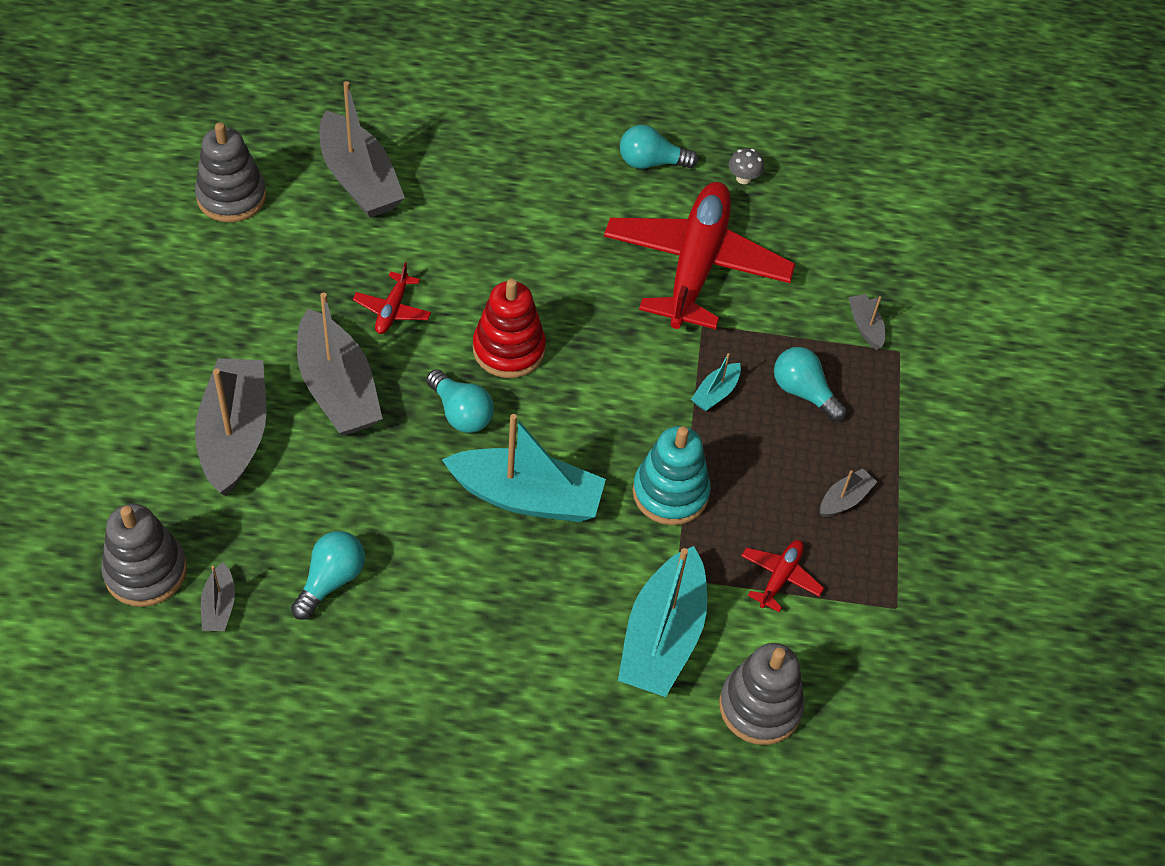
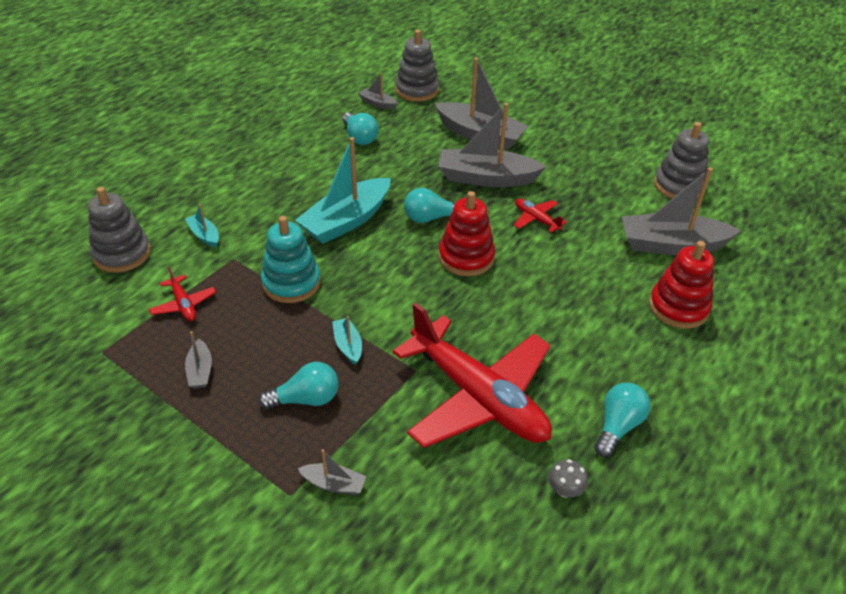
camera: 125 degrees right, 10 degrees down
(461, 154) = (678, 307): none -> red stacking toy
(662, 637) = (204, 235): turquoise boat -> turquoise boat, size x0.45

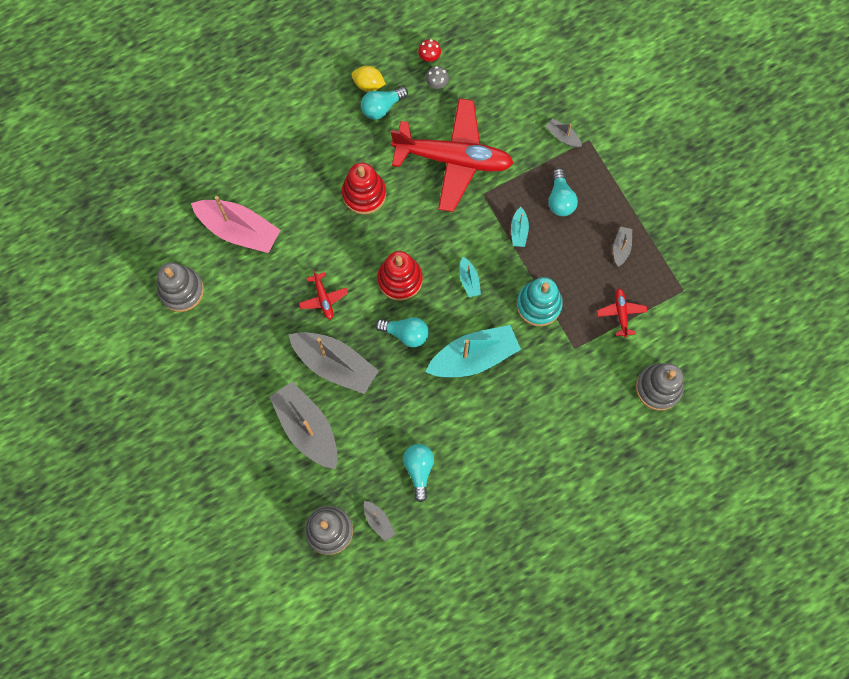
camera: 155 degrees left, 30 degrees up
(204, 235) = (591, 385): turquoise boat -> turquoise boat (469, 280)
(306, 399) = (560, 199): turquoise light bulb -> turquoise light bulb turned 105 degrees counterclockwise
(478, 397) = (453, 159): red plane -> red plane turned 120 degrees clockwise
(603, 527) = (429, 56): none -> red mushroom
(659, 449) = (368, 84): none -> yellow lemon
(671, 245) = (239, 230): grey boat -> pink boat
(678, 307) = (279, 174): red stacking toy -> red stacking toy (364, 194)

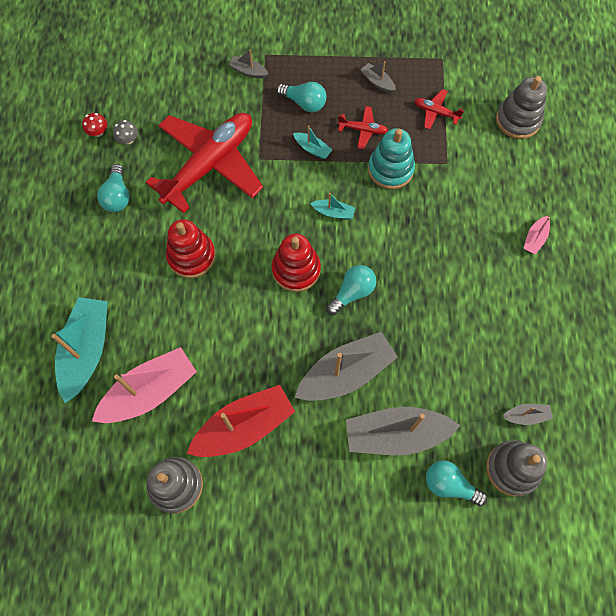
camera: 60 degrees left, 5 degrees down
(250, 313) = (244, 426): none -> red boat
(323, 298) = (272, 348): red plane -> red plane (363, 130)
(368, 84) = (87, 195): yellow lemon -> none
(419, 470) = (492, 351): turquoise light bulb -> turquoise light bulb (449, 485)
(474, 357) = (409, 247): turquoise boat -> turquoise boat (87, 351)
(545, 457) = (535, 238): none -> pink boat
(562, 136) = (248, 71): grey boat -> grey boat turned 45 degrees clockwise

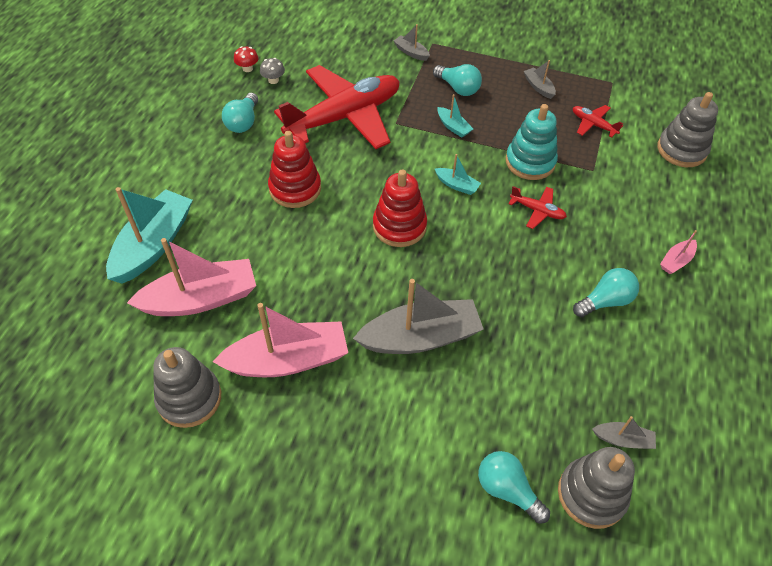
camera: 15 degrees right, 15 degrees down
(244, 426) = (288, 360): red boat -> pink boat
(352, 292) = (453, 262): turquoise light bulb -> turquoise light bulb (605, 301)
(363, 130) = (511, 122): red plane -> red plane (537, 211)
(396, 434) = (458, 416): grey boat -> none

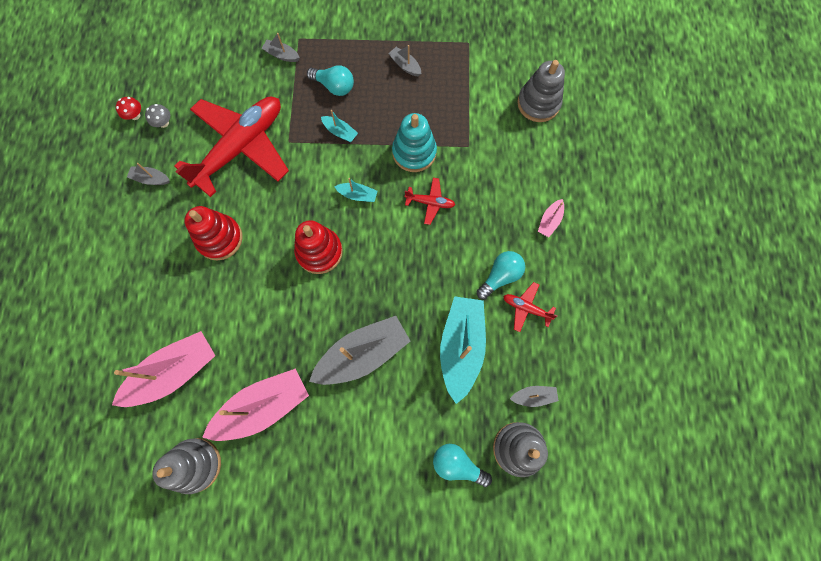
camera: 15 degrees left, 20 degrees up
(153, 245) = (115, 332): turquoise boat -> turquoise boat (461, 347)
(243, 122) = (151, 179): turquoise light bulb -> grey boat
(593, 124) = (460, 96): red plane -> red plane (526, 308)

